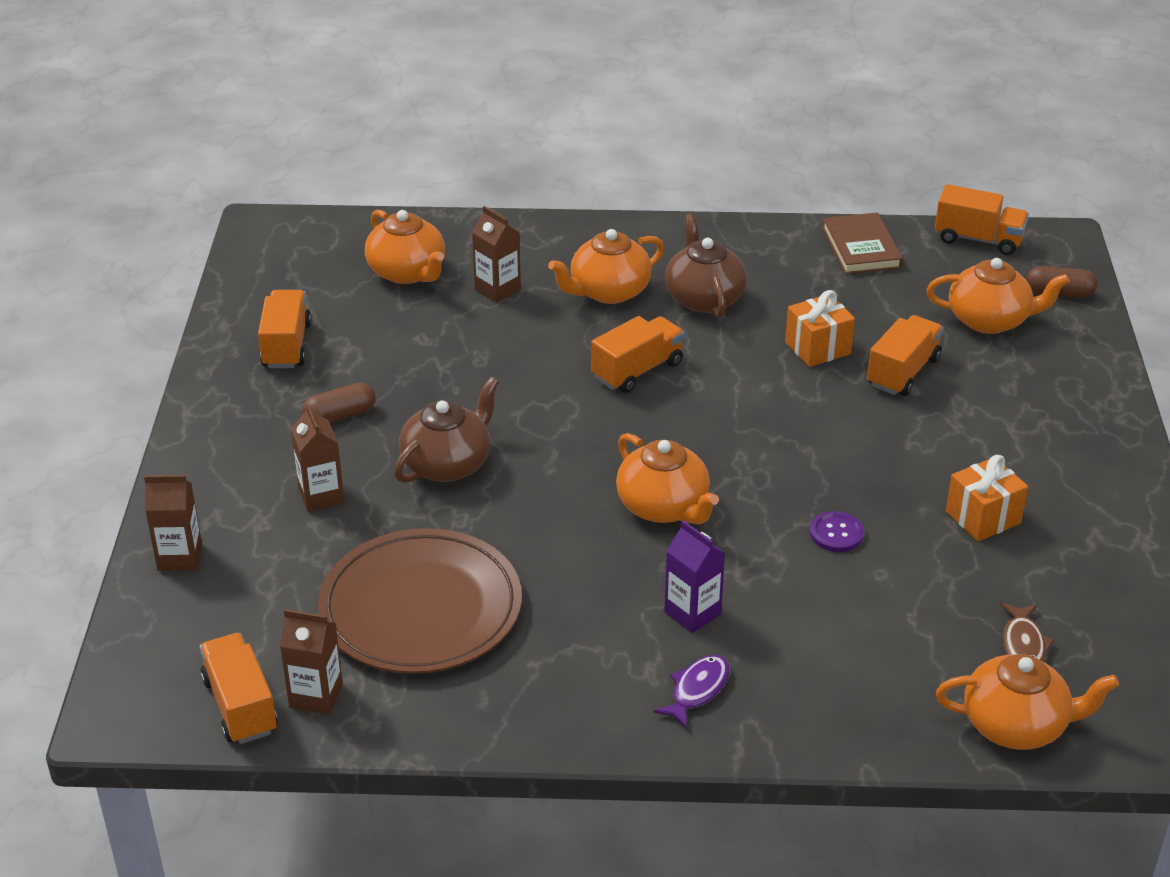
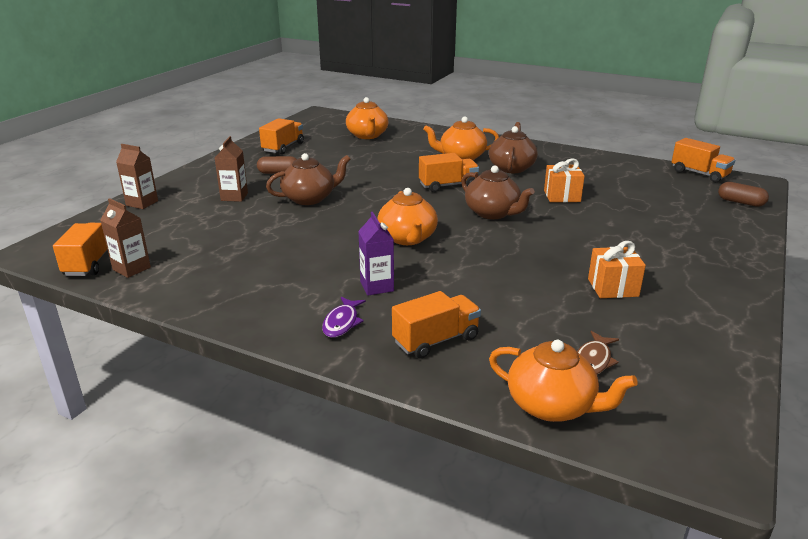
camera: 25 degrees right, 10 degrees down
(421, 608) = (229, 248): brown plate -> none
(497, 289) = (405, 147): brown carton -> none
(697, 690) = (342, 323): purple fish -> purple fish turned 135 degrees clockwise
(745, 416) = (493, 213): none -> brown teapot
(836, 533) = (504, 272): purple button -> none
(861, 247) = (621, 165): brown book -> none
(903, 372) = (608, 215): orange truck -> orange truck (436, 340)
(989, 320) = (683, 205): orange teapot -> none

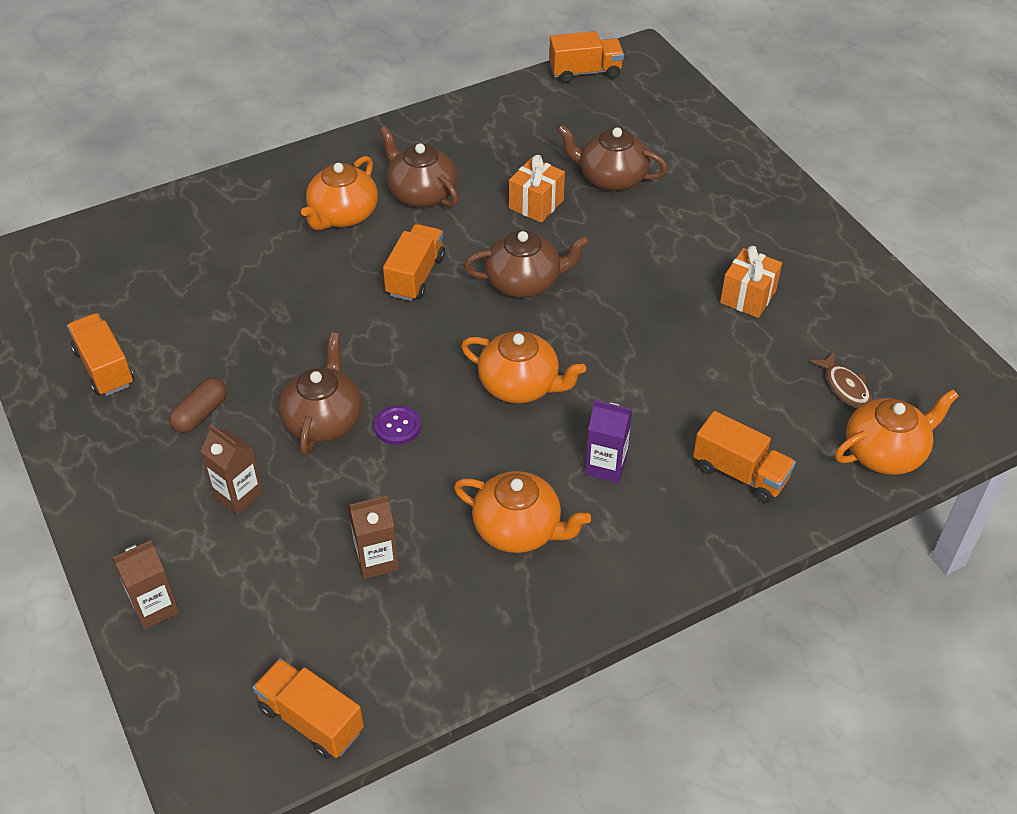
camera: 55 degrees left, 20 degrees up
(131, 268) = (368, 679): brown carton -> brown carton (377, 560)
(329, 216) = (397, 426): none -> purple button
(342, 323) = (656, 529): purple fish -> none
(367, 135) = (162, 259): orange teapot -> orange teapot (519, 529)
(436, 340) = (740, 473): orange truck -> orange truck turned 120 degrees clockwise
(628, 208) = (611, 178): none -> brown teapot
(740, 202) = (671, 96): brown capsule -> none

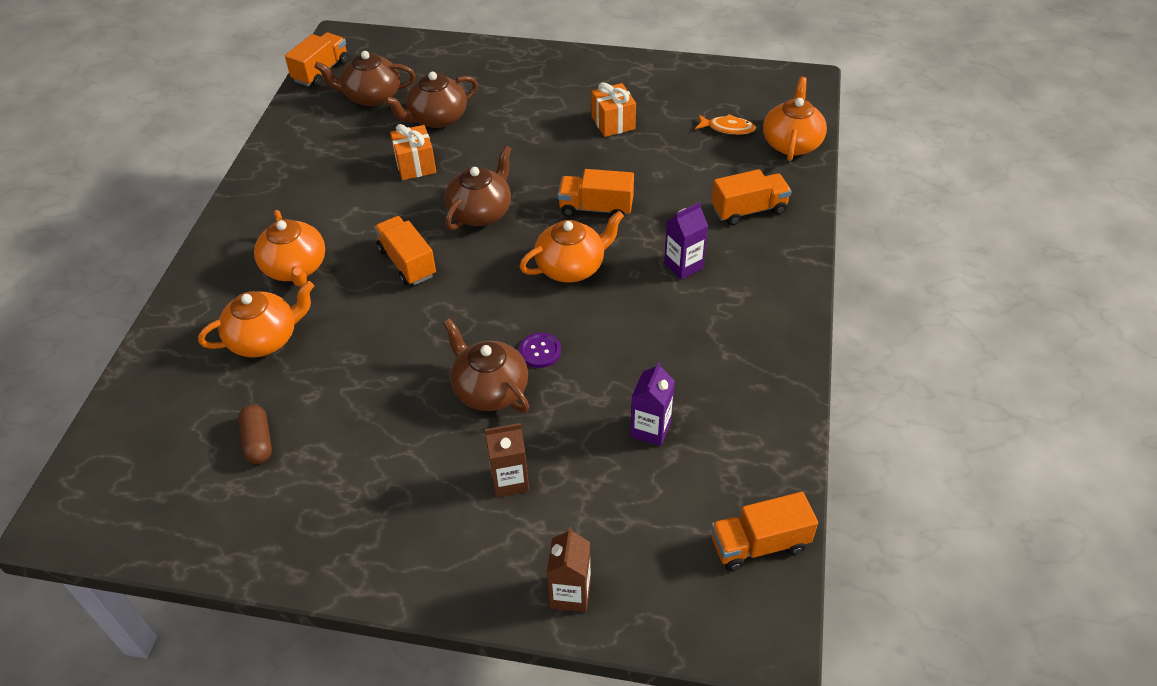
camera: 50 degrees left, 0 degrees up
(105, 368) = (279, 503): orange truck -> orange truck (596, 208)
(200, 414) = (402, 462): brown capsule -> brown capsule (258, 441)
(377, 560) = (650, 429): brown carton -> purple carton
(421, 193) = (329, 215): brown teapot -> brown teapot (371, 96)
(519, 529) = (694, 338): orange teapot -> orange teapot (265, 339)
(845, 387) = (727, 128): brown fish -> orange fish

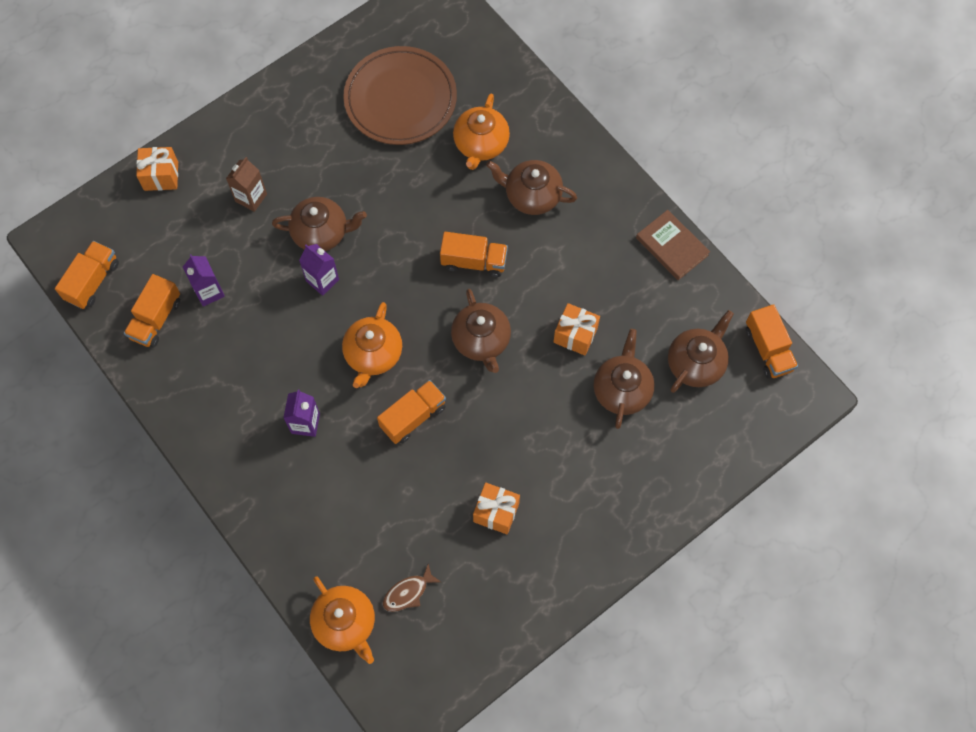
camera: 130 degrees right, 20 degrees up
(258, 441) = (400, 99): brown capsule -> brown plate
(270, 159) = (672, 246): none -> brown book
(295, 268) = (532, 195): orange teapot -> brown teapot
(540, 351) = (322, 280): purple button -> purple carton
(570, 593) = (161, 176): brown carton -> orange gift
(727, 128) = (408, 592): orange fish -> brown fish
(749, 210) = (311, 517): orange truck -> orange truck (156, 319)

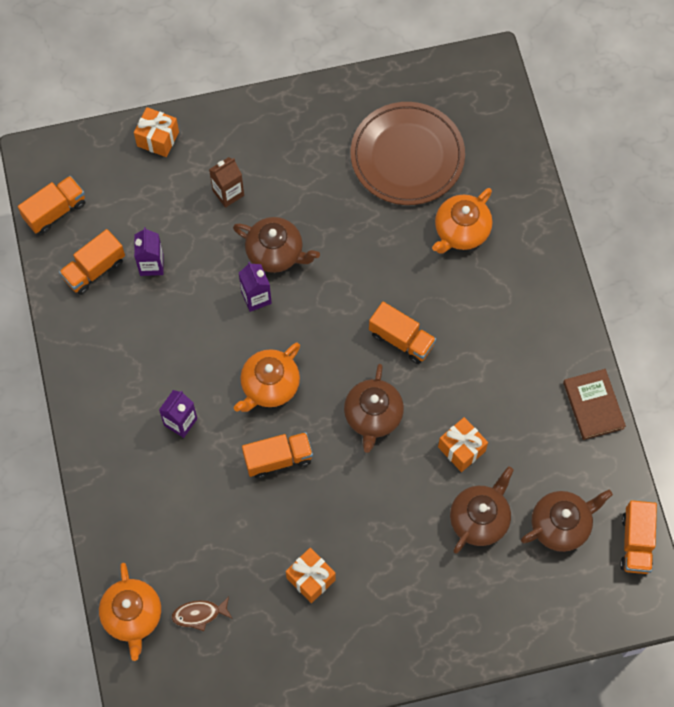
camera: 25 degrees right, 0 degrees up
(532, 195) = (485, 300): brown teapot -> none

